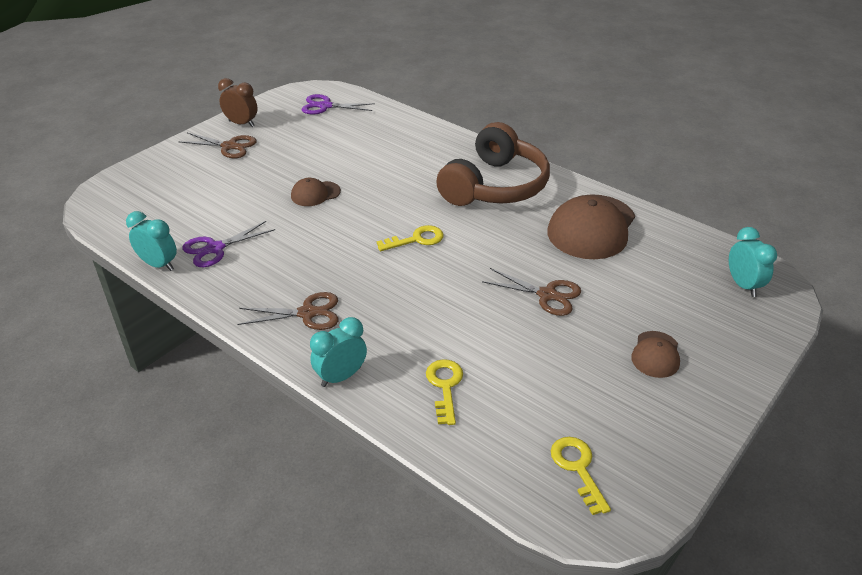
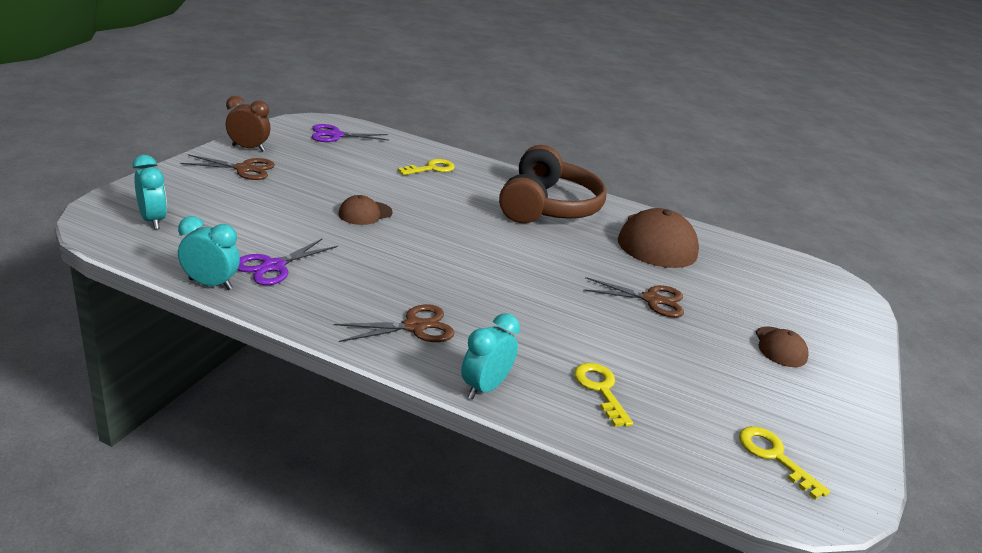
camera: 20 degrees left, 10 degrees down
(416, 239) = (495, 254): yellow key -> yellow key (431, 169)
(743, 285) = (816, 286): turquoise clock -> turquoise clock (153, 220)

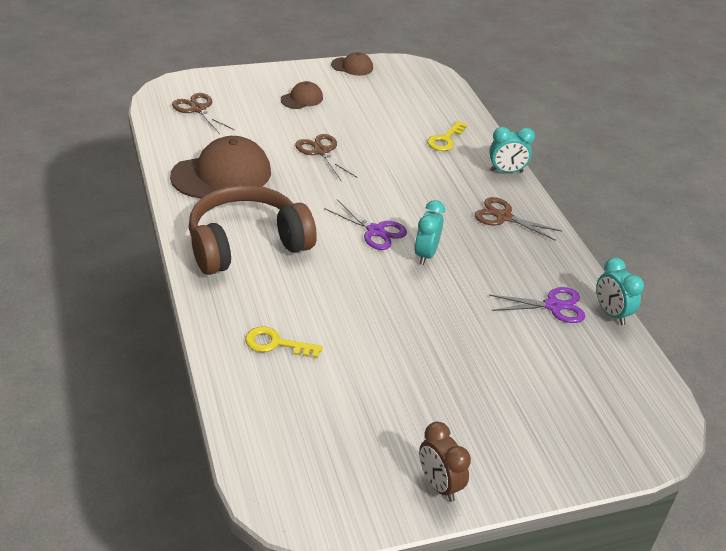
camera: 130 degrees left, 10 degrees up
(153, 220) = (617, 406): turquoise clock -> turquoise clock (425, 254)
(244, 169) = (477, 445): brown scissors -> brown scissors (198, 109)
(336, 135) = (304, 461): purple scissors -> purple scissors (375, 231)
(365, 213) = (422, 320): brown cap -> brown cap (352, 66)
(774, 456) = (410, 84): yellow key -> none

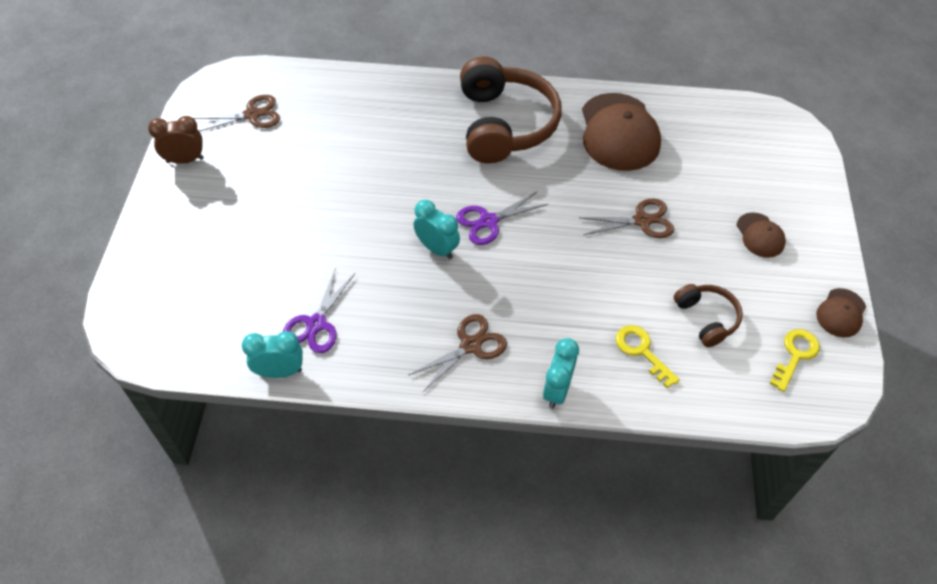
camera: 115 degrees right, 15 degrees up
(198, 109) = (747, 141): brown scissors -> brown scissors (252, 115)
(276, 344) = (372, 112): yellow key -> yellow key (795, 355)
(396, 116) = (706, 318): none -> brown headphones

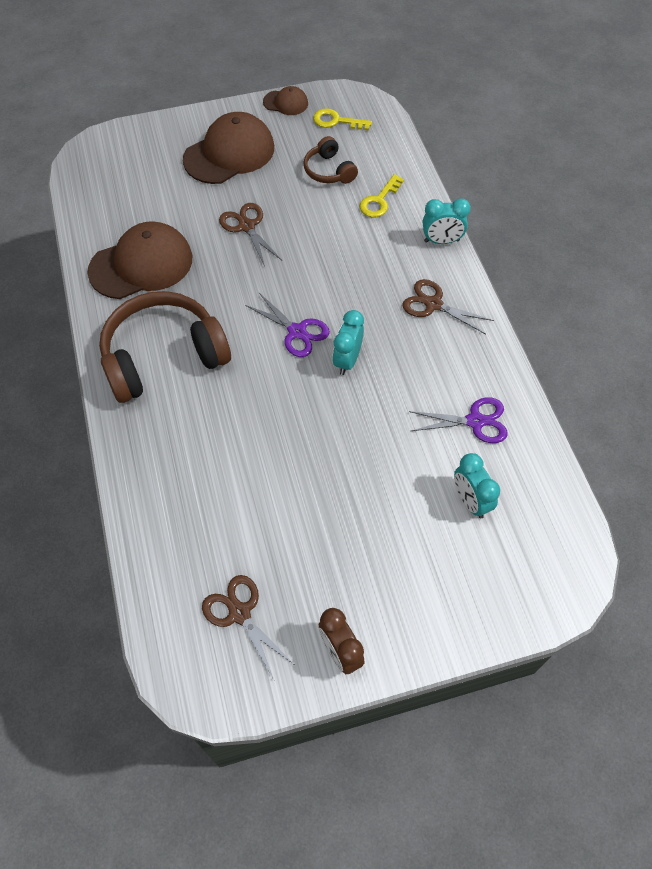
camera: 110 degrees left, 5 degrees up
(280, 371) = (535, 428): turquoise clock -> turquoise clock (470, 501)
(706, 318) = (329, 171): brown headphones -> brown headphones turned 75 degrees counterclockwise
(760, 235) = (229, 153): brown cap -> brown cap, size x2.02

